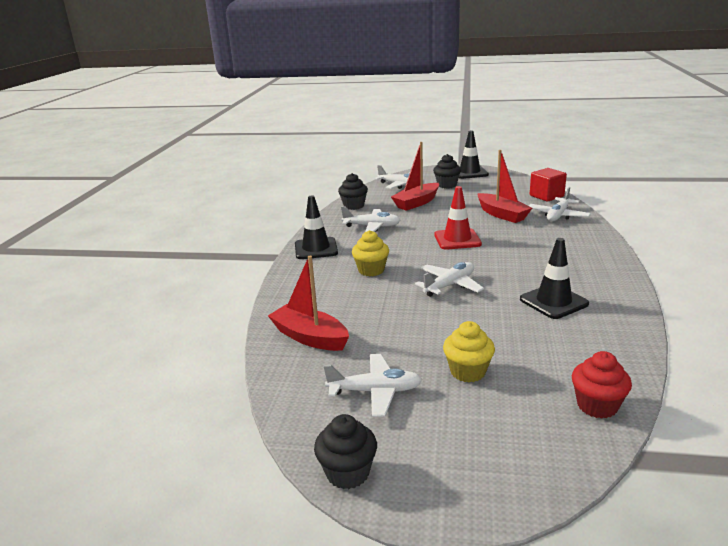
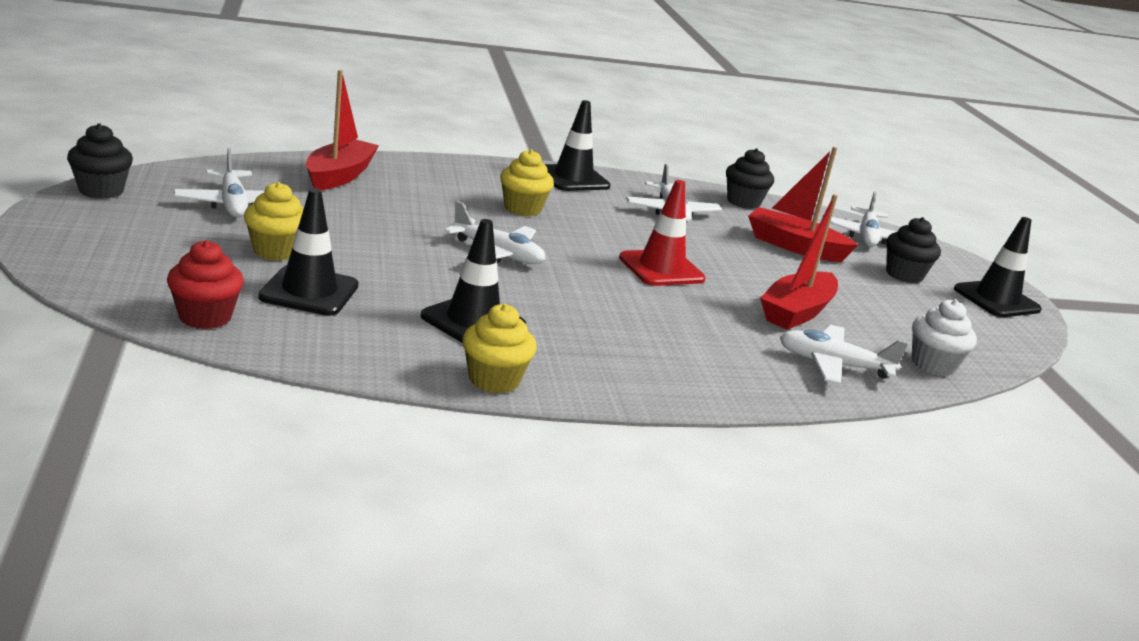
camera: 65 degrees right, 0 degrees up
(534, 359) = (309, 291): none -> black traffic cone
(546, 196) = (933, 365): red cube -> white cupcake
(627, 301) = (494, 380): none -> yellow cupcake

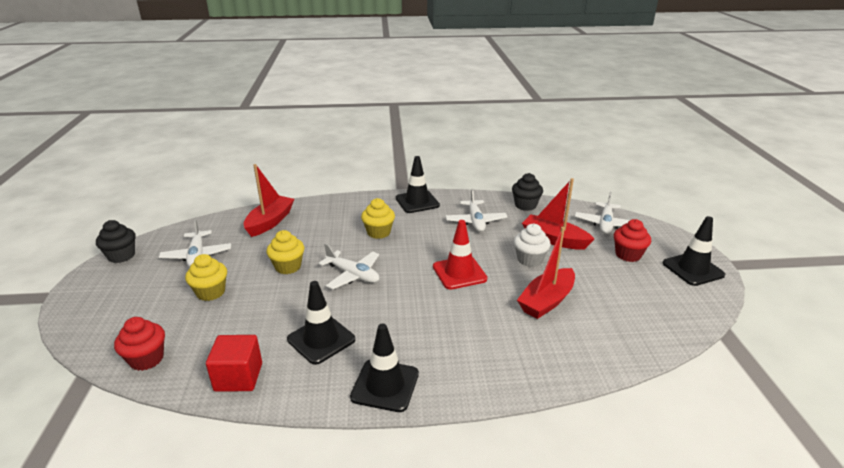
camera: 10 degrees right, 5 degrees up
(309, 291) = (221, 326): black traffic cone -> black traffic cone (385, 385)
(361, 350) = (238, 377): none -> red cube
(494, 380) = (321, 395): yellow cupcake -> yellow cupcake (288, 267)
(833, 365) = (566, 350): white plane -> none
(904, 275) = (628, 255): black cupcake -> red cupcake
(933, 365) = (640, 340): white cupcake -> white cupcake (529, 259)

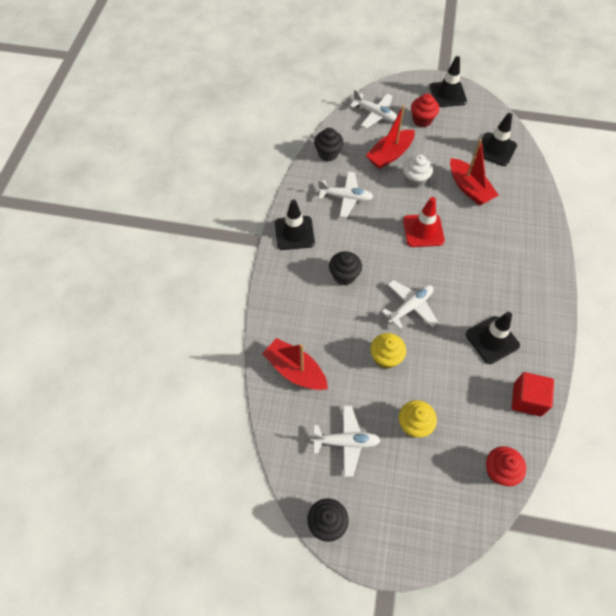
camera: 75 degrees left, 30 degrees up
(378, 232) = (344, 276): yellow cupcake -> black cupcake
(385, 385) = (544, 305): black traffic cone -> black traffic cone (495, 149)

